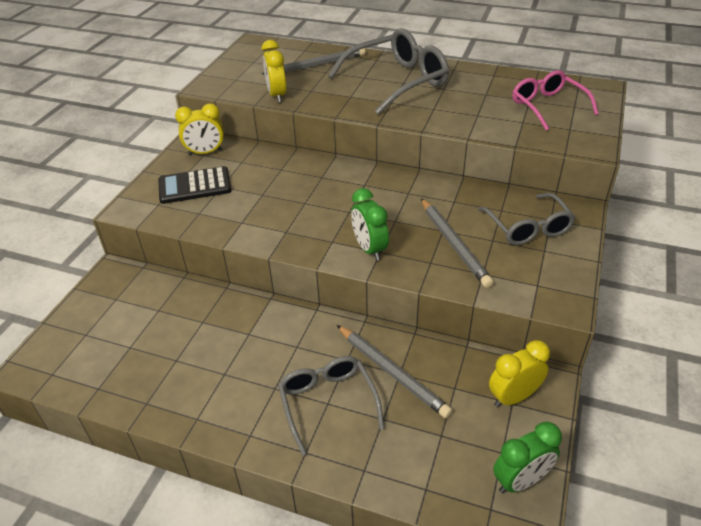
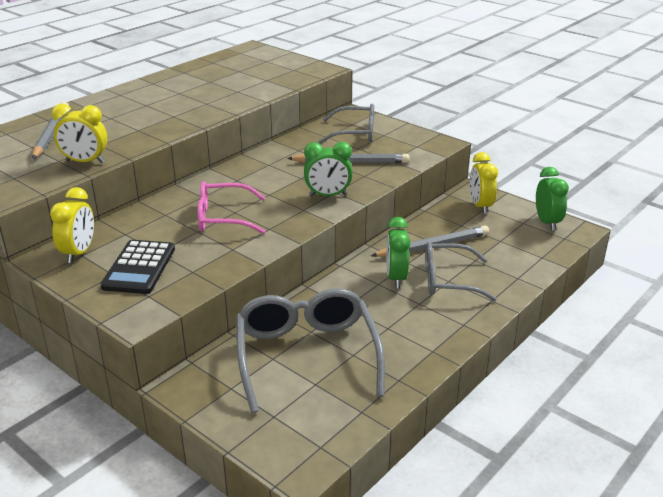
camera: 70 degrees left, 10 degrees down
(313, 357) = (396, 278): none -> green clock
(397, 81) = (140, 106): grey glasses -> grey glasses (306, 355)
(547, 106) = (255, 68): pink glasses -> pink glasses (223, 218)

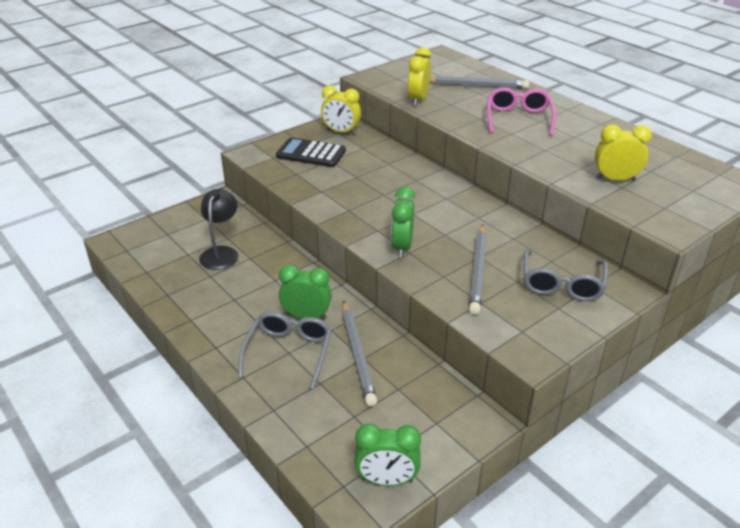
camera: 100 degrees right, 5 degrees up
(223, 218) = (374, 188): pink glasses -> pink glasses (518, 119)
(306, 355) = (221, 253): grey glasses -> black lamp
(480, 206) = (441, 419): yellow clock -> yellow clock (615, 179)

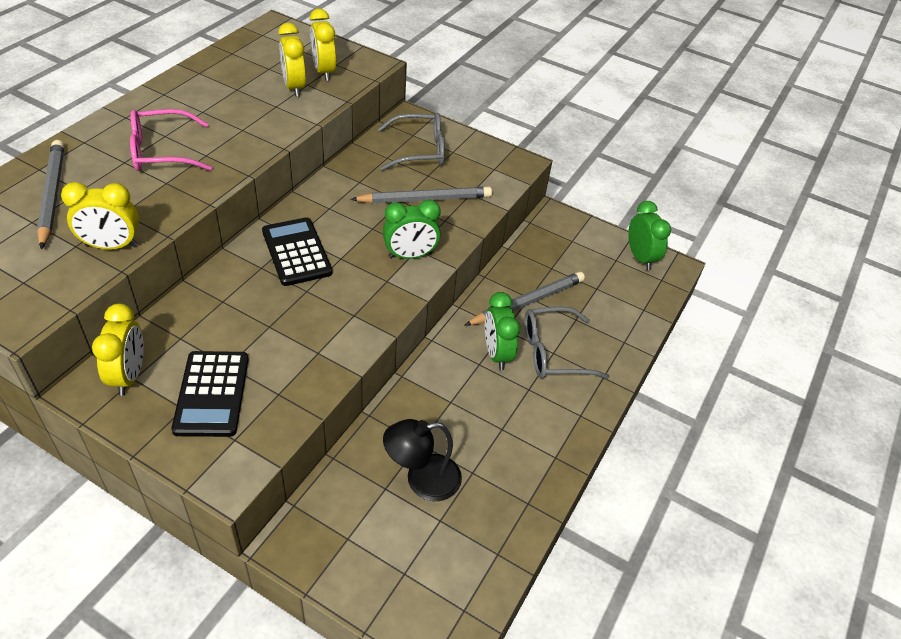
camera: 115 degrees left, 10 degrees up
(427, 195) = (296, 252): none -> black calculator
(647, 198) = (324, 72): none -> yellow clock

